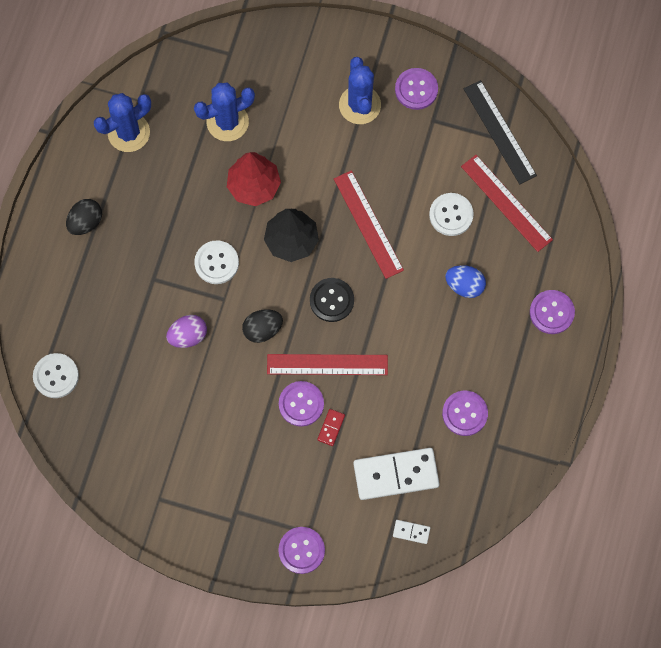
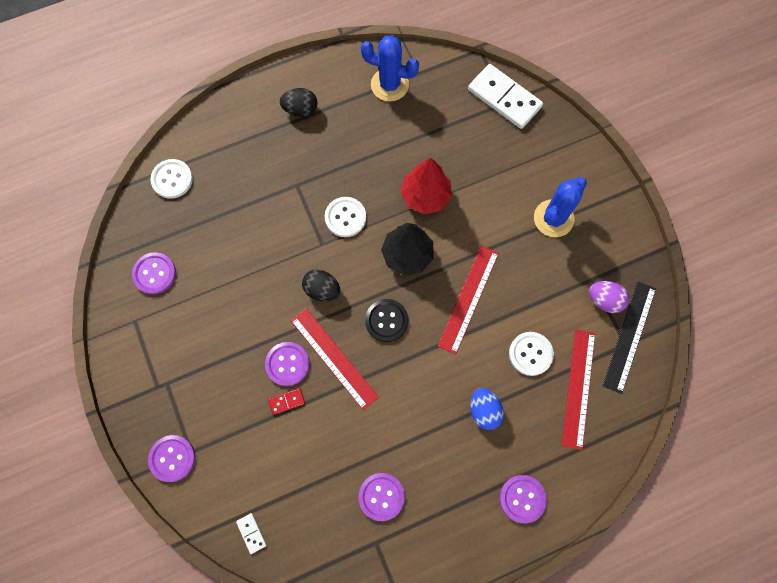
camera: 50 degrees right, 0 degrees up
(188, 336) = (274, 242): purple egg -> purple egg (604, 300)
(227, 122) = (456, 140): blue cactus -> none
(396, 474) = (288, 482): white domino -> white domino (504, 98)
(416, 89) = (603, 248): purple button -> purple button (154, 274)

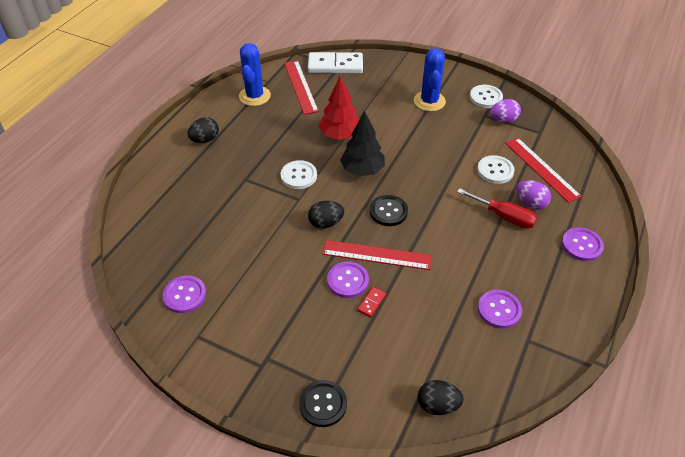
camera: 40 degrees left, 25 degrees down
(172, 179) = (142, 231): white button -> white button (485, 97)
(172, 458) = (323, 404): purple button -> black button
(251, 533) = (437, 405): white domino -> black egg
(389, 85) = (254, 96): blue cactus -> blue cactus turned 60 degrees counterclockwise
(468, 299) = (426, 168): red ruler -> red ruler (300, 86)
(484, 410) = (504, 216): blue egg -> red screwdriver
(524, 417) = (530, 203): none -> purple egg
(629, 336) = (536, 128): black ruler -> none

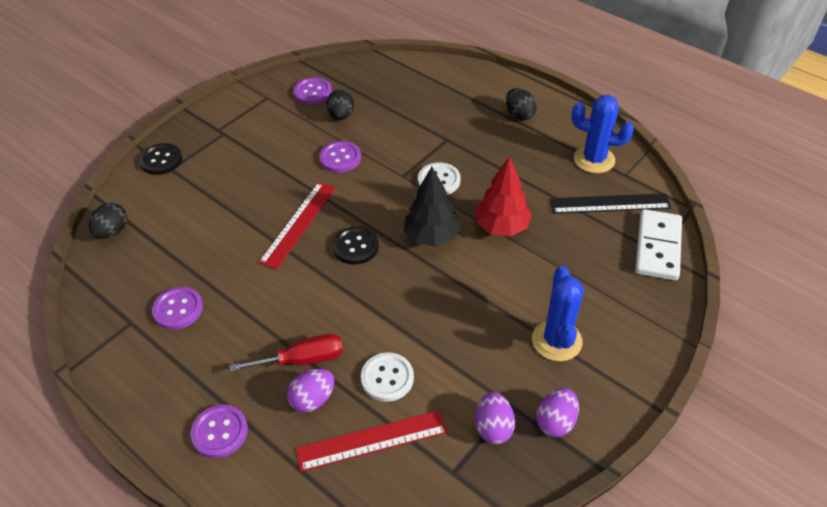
camera: 105 degrees right, 0 degrees up
(300, 86) = (609, 203): red ruler -> black ruler
(326, 223) = (359, 192): black egg -> black egg (341, 116)
(348, 280) = (277, 196): purple button -> purple button (340, 158)
(371, 303) = (242, 209): red domino -> none
(429, 101) = (556, 340): blue cactus -> blue cactus turned 75 degrees clockwise
(485, 97) = (555, 421): white button -> purple egg
(504, 216) = (303, 359): red screwdriver -> red screwdriver turned 150 degrees counterclockwise

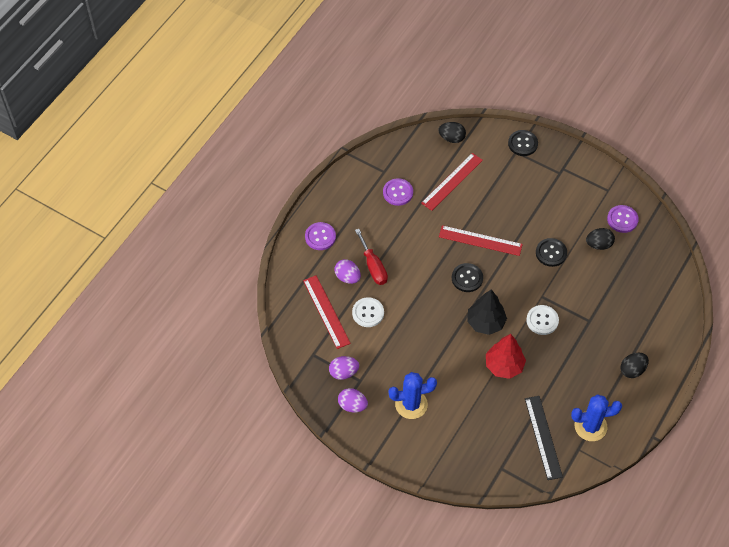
camera: 80 degrees right, 10 degrees up
(187, 241) = (452, 181): none -> red ruler
(340, 158) = (551, 253): purple button -> black button
(594, 159) = (590, 426): blue cactus -> blue cactus turned 75 degrees clockwise
(657, 247) = (505, 469): white domino -> none

